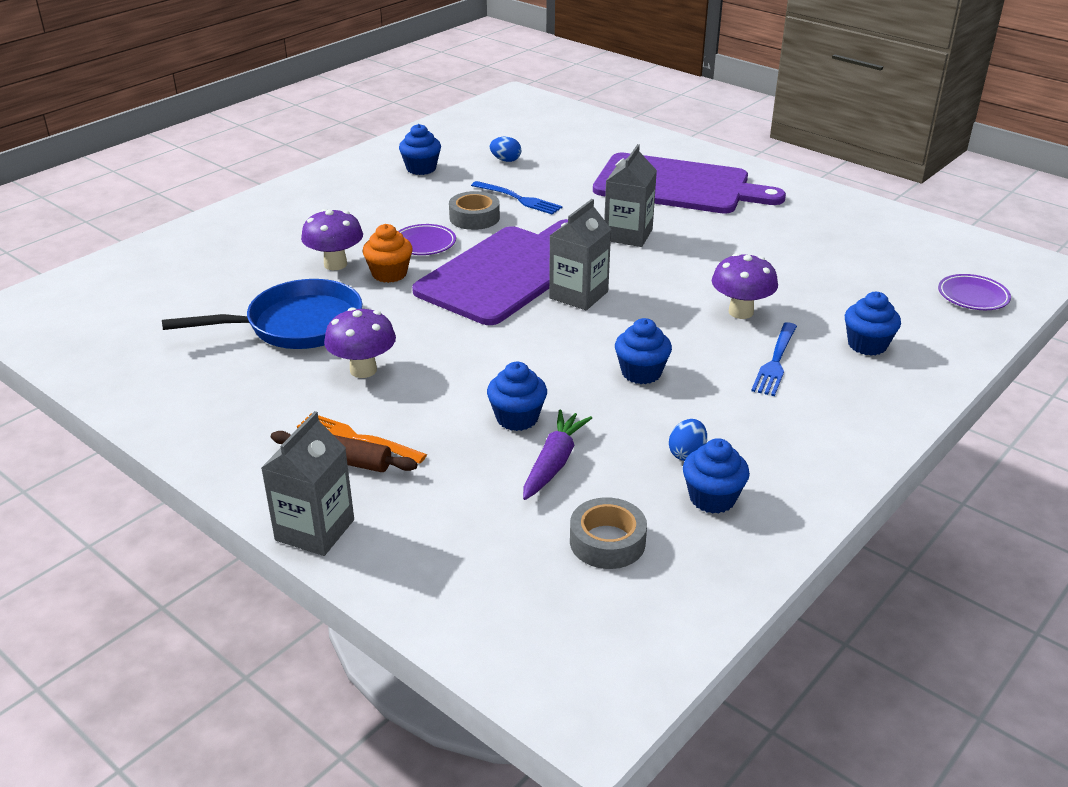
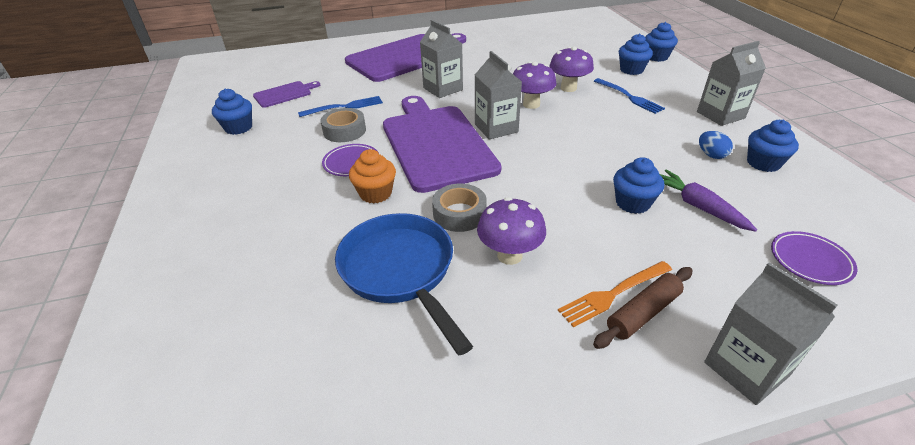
camera: 55 degrees left, 5 degrees up
(297, 325) = (400, 271): blue pan -> blue pan turned 45 degrees counterclockwise
(335, 264) = (325, 216): purple mushroom -> purple mushroom (531, 104)
(505, 160) = (284, 94): blue egg -> purple cutting board
(607, 542) = (801, 217): grey tape -> grey tape (459, 214)
(641, 373) = (609, 139): blue cupcake -> blue cupcake (656, 57)
(815, 444) = (720, 115): none -> grey carton
(973, 296) = (607, 34): purple plate -> purple plate (810, 261)

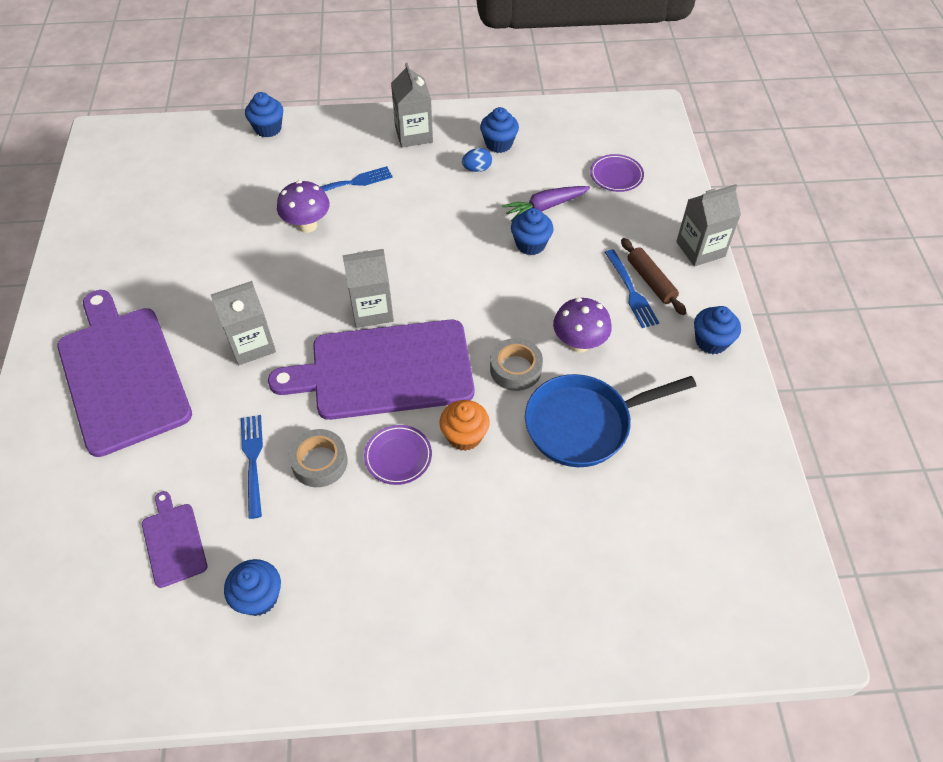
camera: 80 degrees left, 15 degrees up
(531, 104) = (331, 267): purple mushroom -> none
(613, 294) = (631, 291): orange fork -> blue fork
(631, 70) = (289, 160): blue cupcake -> blue cupcake (711, 341)

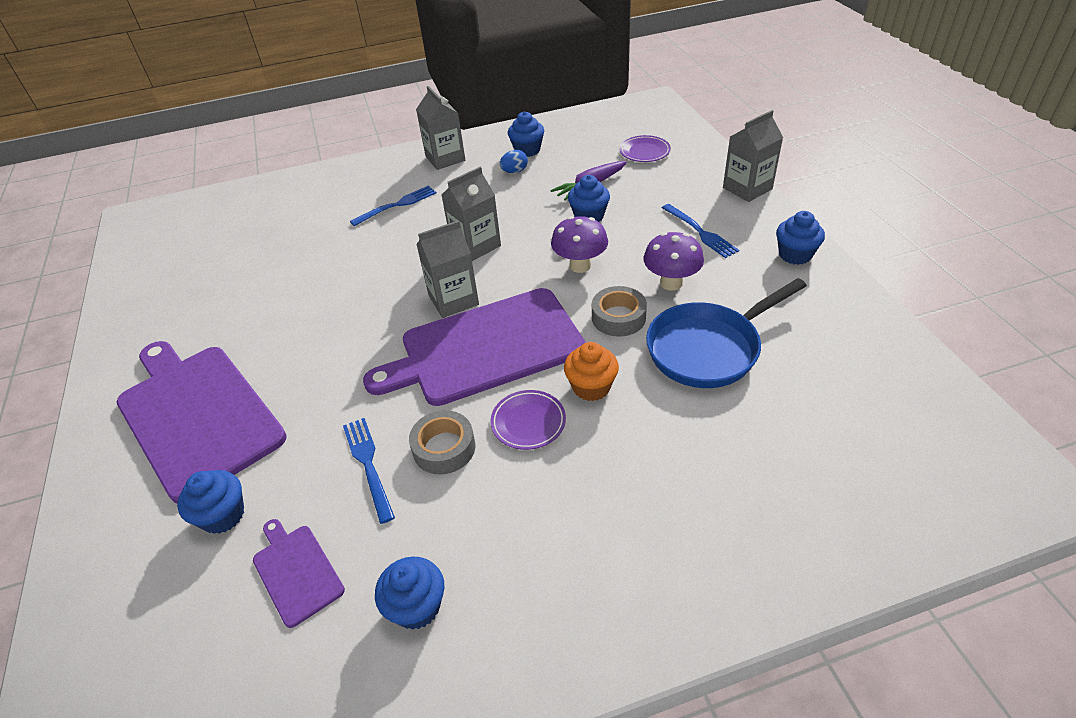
camera: 10 degrees left, 10 degrees down
(251, 344) = (335, 356): grey carton -> grey carton (476, 245)
(268, 128) = (303, 180): blue cupcake -> blue cupcake (223, 515)
(307, 225) = (364, 245): purple mushroom -> purple mushroom (580, 266)
(651, 281) = (714, 221): brown rolling pin -> none

